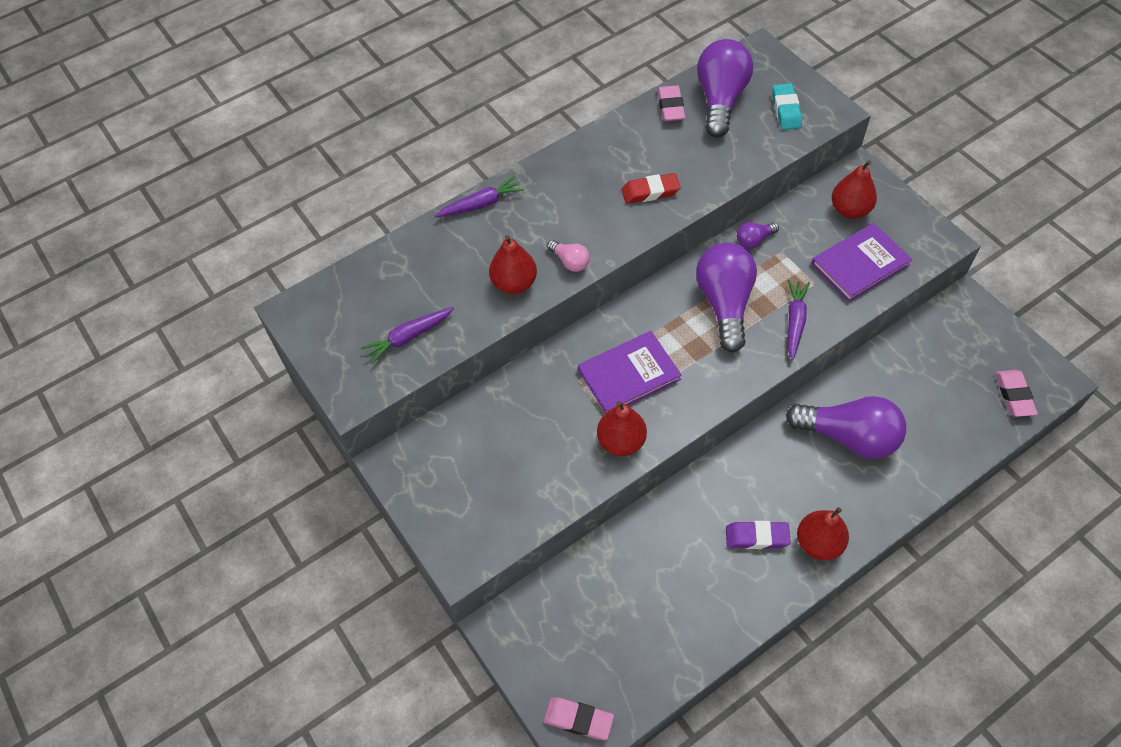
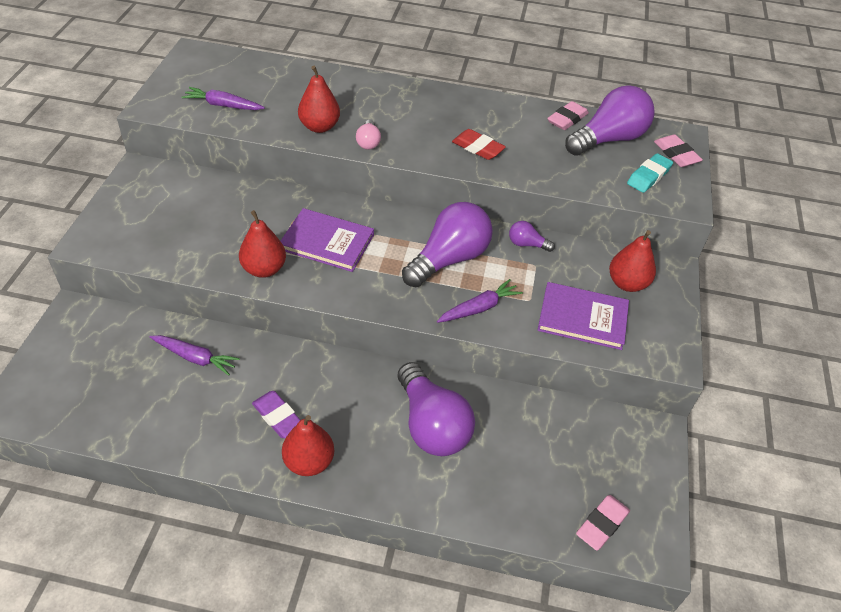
camera: 40 degrees right, 10 degrees down
(480, 204) = (367, 80): purple carrot -> purple carrot (195, 357)
(578, 719) = (27, 398): pink eraser -> pink eraser (676, 154)

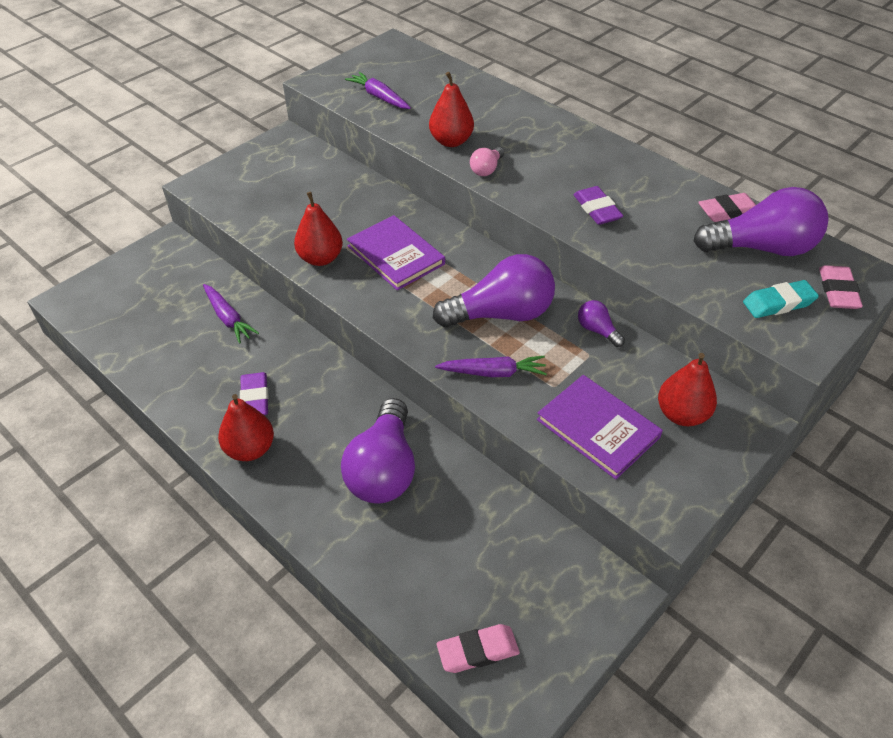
camera: 35 degrees right, 0 degrees up
(478, 148) = (597, 209): red eraser -> purple eraser

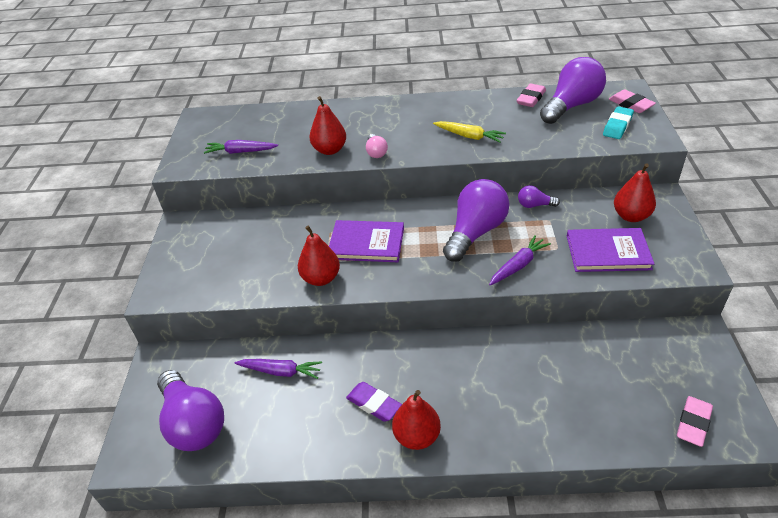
camera: 40 degrees left, 5 degrees down
(383, 469) = (510, 376): purple light bulb -> purple light bulb (193, 423)
(597, 209) = (469, 136): purple eraser -> yellow carrot

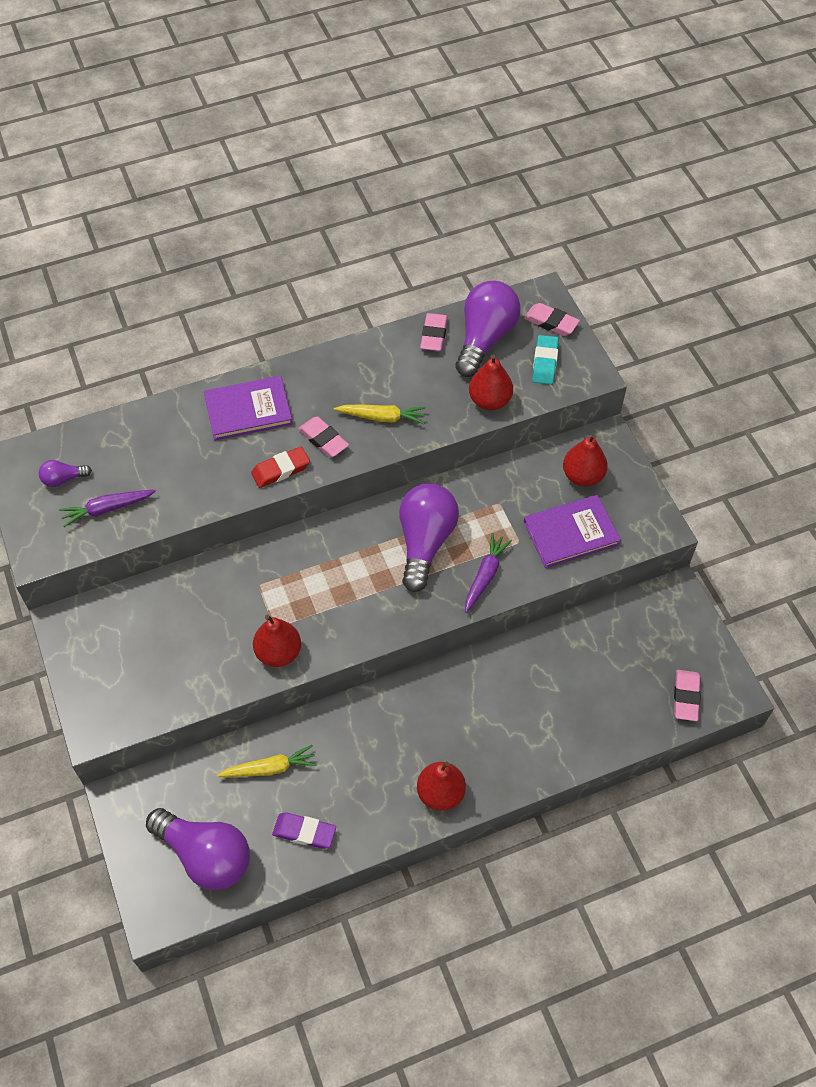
camera: 25 degrees left, 15 degrees up
(280, 371) = (269, 768): purple carrot -> yellow carrot
(330, 150) = (221, 479): red pear -> red pear (489, 401)
(366, 243) = (309, 590): purple book -> purple book (248, 410)
(374, 404) = (385, 773): purple eraser -> purple eraser (304, 832)
(376, 152) = (281, 470): pink light bulb -> red eraser
(417, 141) = (323, 440): none -> pink eraser
(534, 205) = (477, 486): purple light bulb -> purple light bulb (63, 479)

